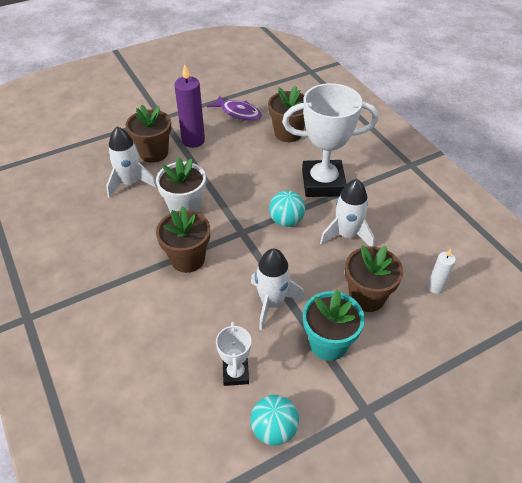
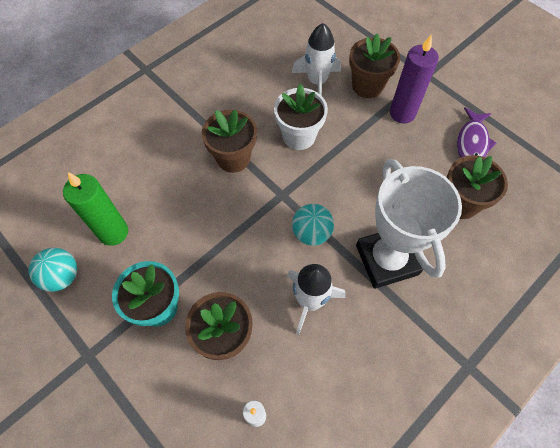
camera: 75 degrees right, 15 degrees up
(235, 373) = (113, 232): white trophy -> green candle
(272, 303) = (197, 244): white rocket -> none

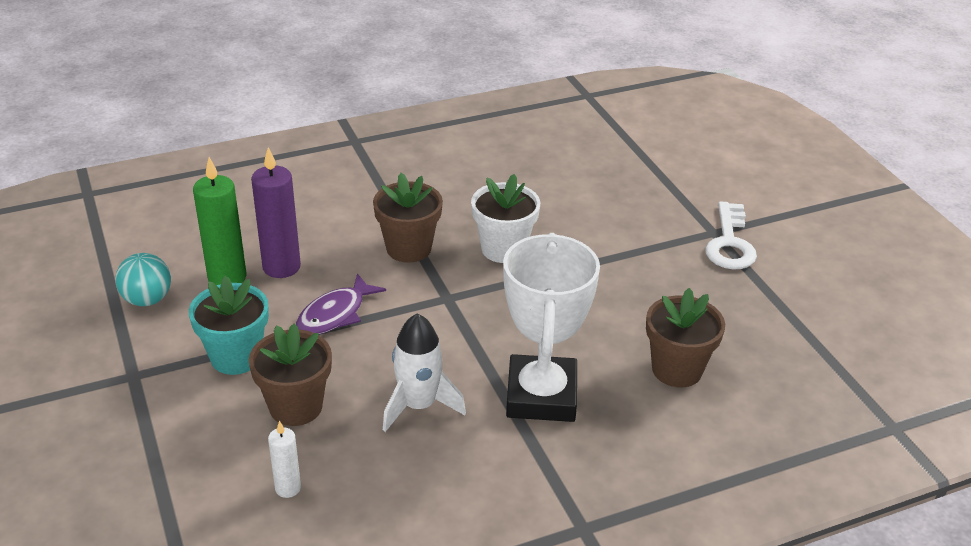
camera: 20 degrees right, 25 degrees down
(311, 233) = (461, 343): turquoise ball -> none
(317, 82) = (560, 203): white rocket -> none
(367, 86) = (625, 223): brown flower pot -> none
(402, 113) = (654, 261): purple candle -> purple candle (281, 267)
(441, 81) = (730, 243): none -> white key
(472, 142) = (733, 314): purple fish -> purple fish (335, 314)

